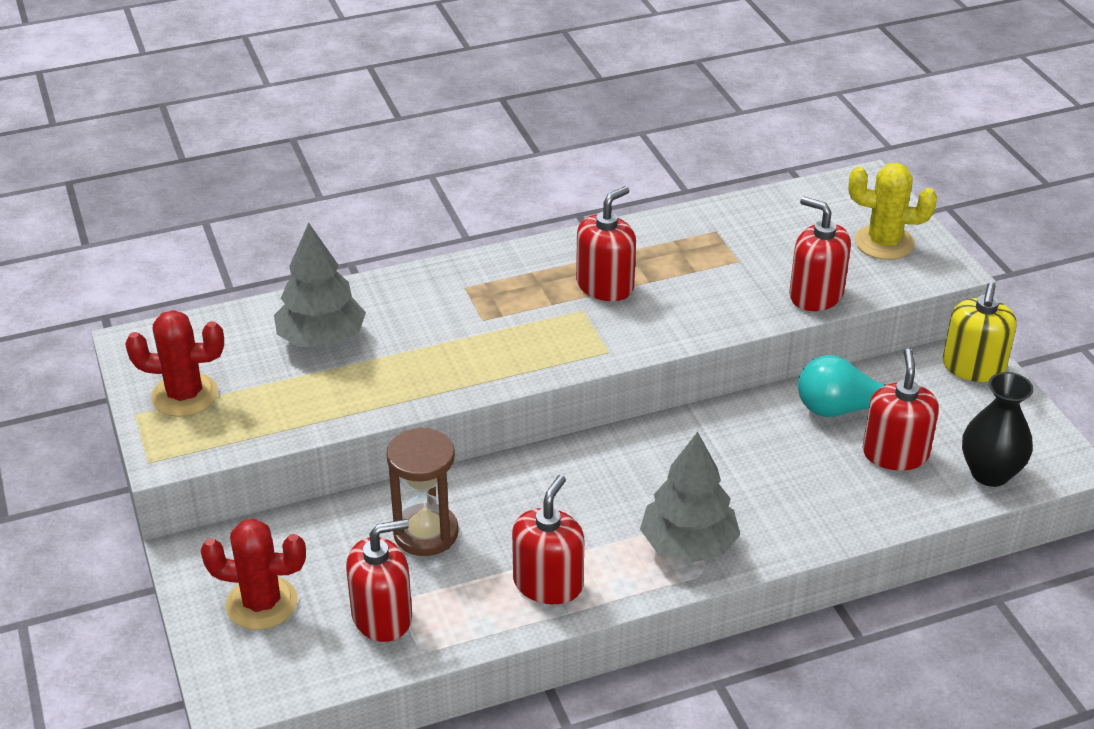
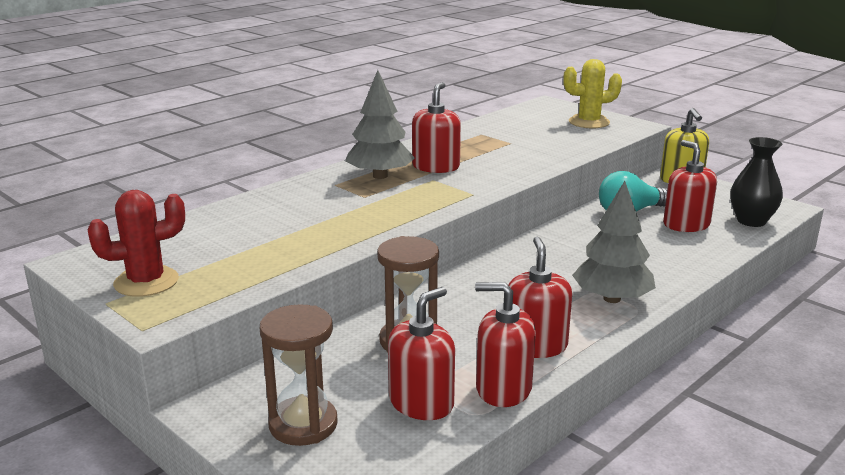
camera: 25 degrees left, 15 degrees down
(261, 603) = (303, 424): red cactus -> brown hourglass
(321, 339) = (244, 228): grey tree -> grey tree (380, 176)
(816, 295) = (577, 147): red soap dispenser -> red soap dispenser (503, 389)

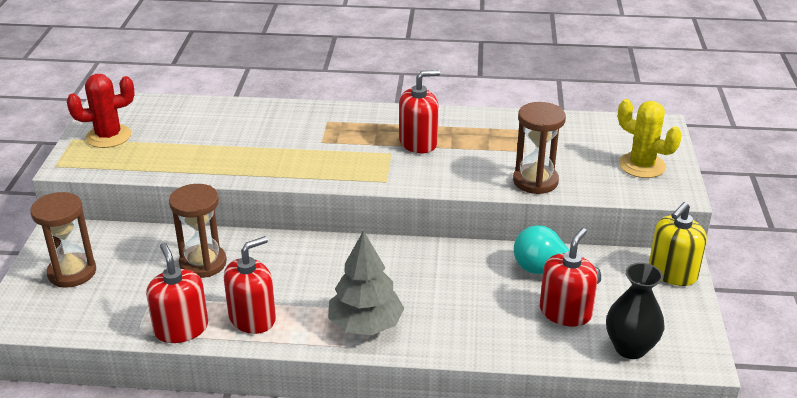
camera: 50 degrees right, 10 degrees up
(146, 282) = (108, 136): red cactus -> red cactus turned 45 degrees counterclockwise
(380, 176) = (367, 130): grey tree -> none
(421, 403) = (133, 303): red soap dispenser -> none
(558, 152) = (535, 181): none -> brown hourglass

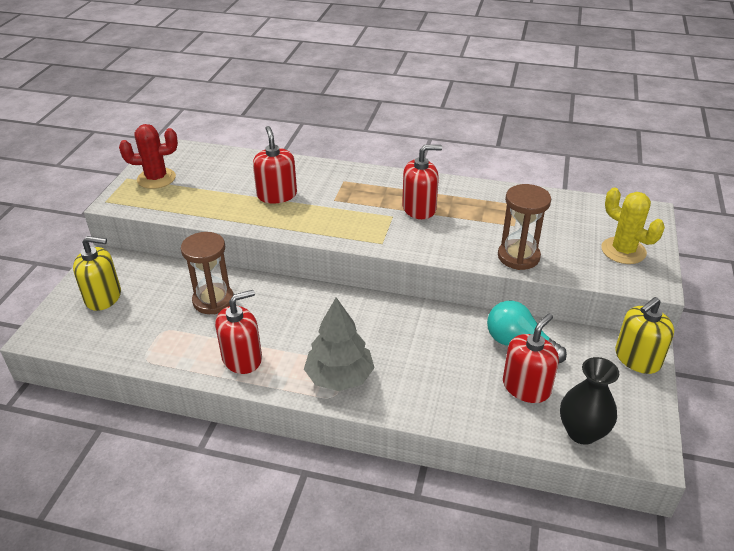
camera: 10 degrees right, 5 degrees up
(72, 272) = (103, 297): brown hourglass -> yellow soap dispenser
(181, 328) = (179, 361): red soap dispenser -> red soap dispenser (277, 195)

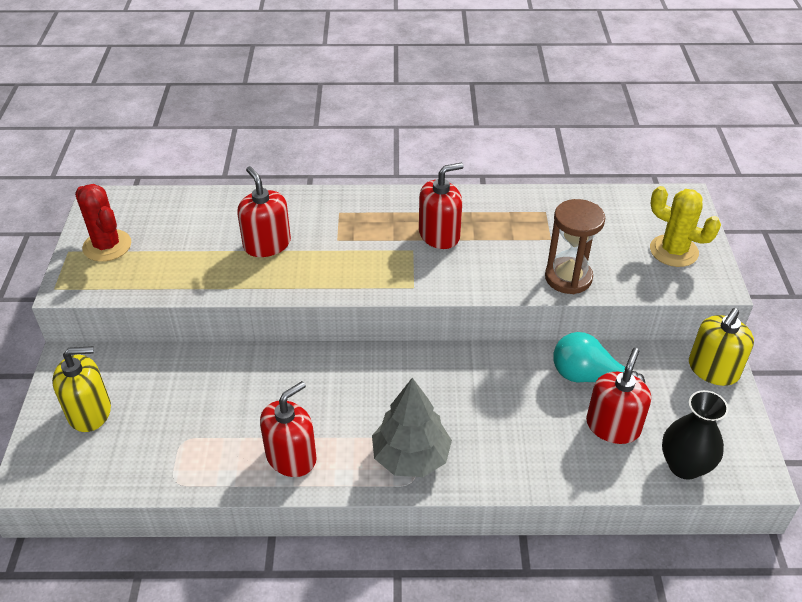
camera: 15 degrees left, 5 degrees up
(156, 178) = (107, 246): red cactus -> red cactus turned 75 degrees clockwise
(213, 300) = (228, 390): brown hourglass -> none

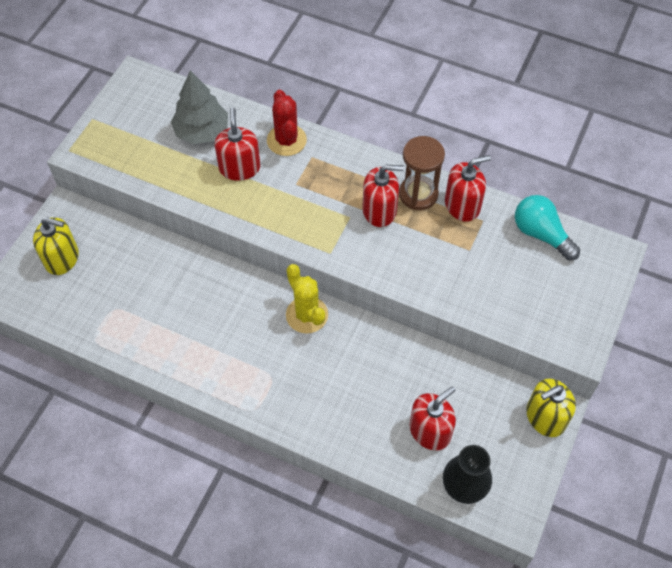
camera: 25 degrees right, 15 degrees up
(107, 246) = (121, 124): red cactus -> red cactus (286, 140)
(291, 457) = (180, 354): red soap dispenser -> red soap dispenser (462, 205)
(411, 457) = (264, 390): grey tree -> grey tree (201, 131)
(568, 278) = (459, 293): brown hourglass -> brown hourglass (418, 194)
(589, 377) = (439, 381): turquoise light bulb -> turquoise light bulb (541, 234)
(673, 251) = (567, 303): yellow cactus -> yellow cactus (307, 315)

